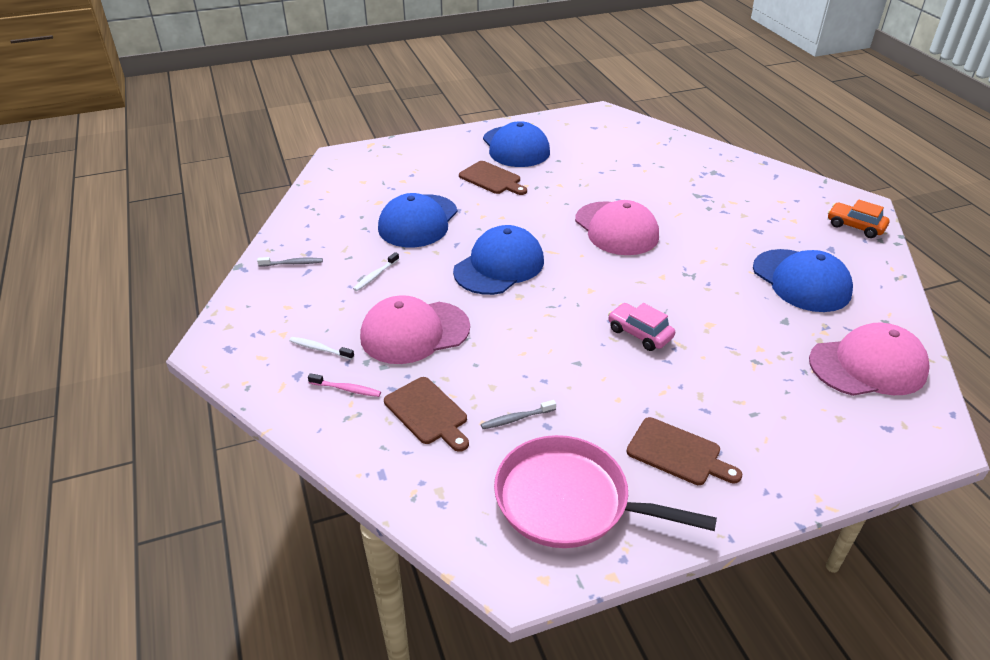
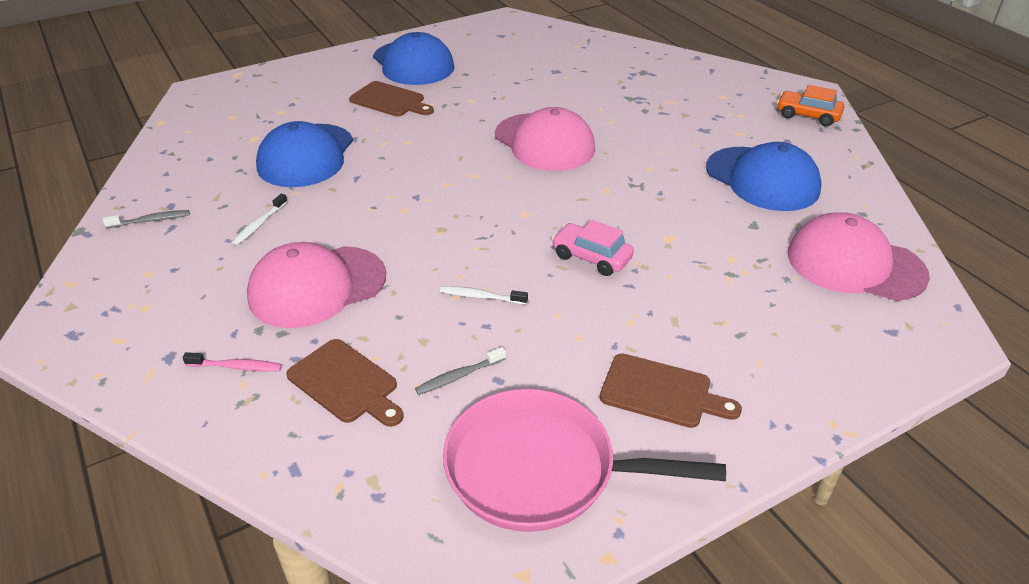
camera: 10 degrees left, 0 degrees up
(320, 349) = (196, 321): white toothbrush -> white toothbrush (481, 297)
(499, 266) = (412, 197): blue cap -> none
(868, 366) = (855, 264): pink cap -> pink cap turned 135 degrees counterclockwise

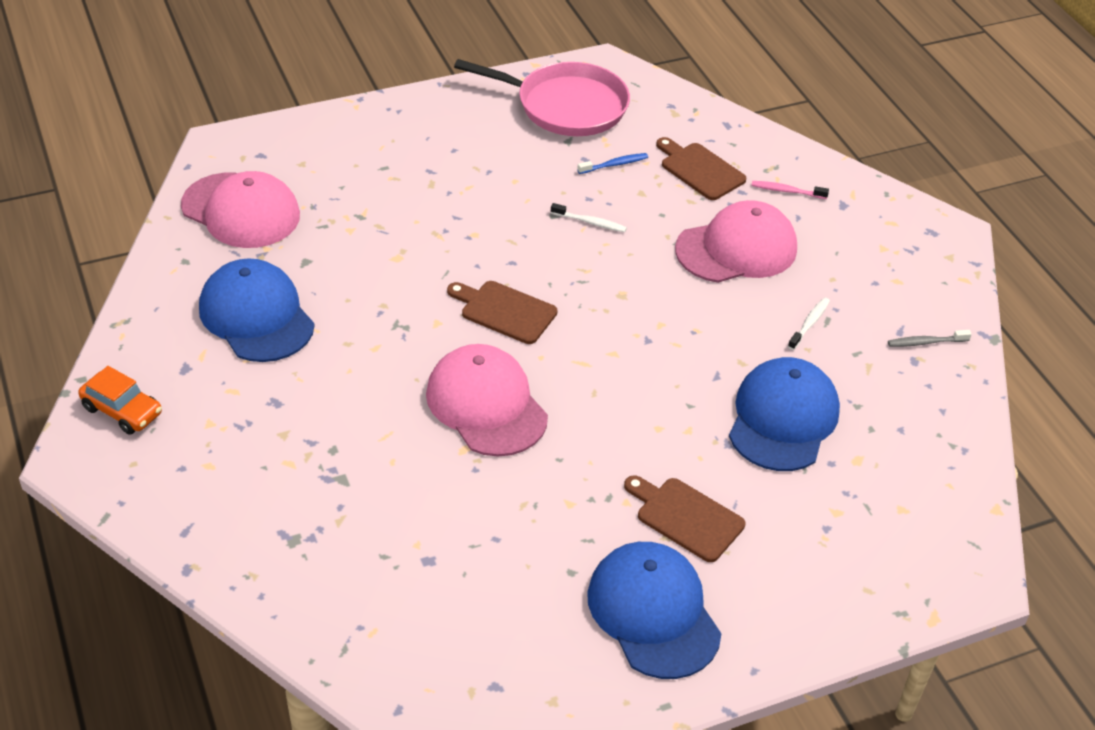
camera: 175 degrees left, 5 degrees up
(459, 376) = (614, 165): grey toothbrush -> blue toothbrush
(591, 257) = (481, 247): pink car -> none
(661, 392) = (467, 137): brown cutting board -> brown cutting board (505, 311)

